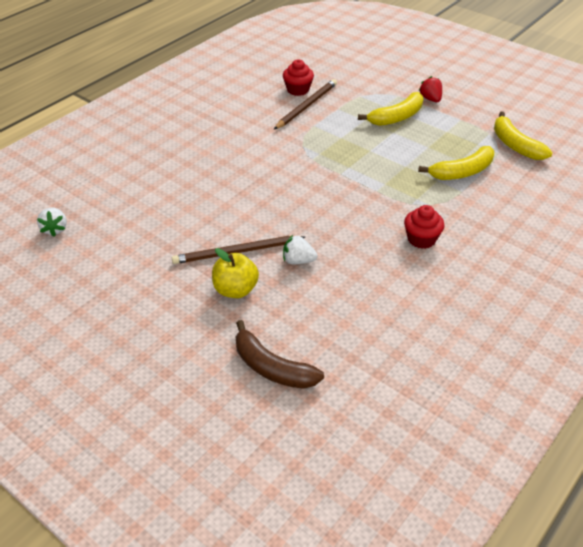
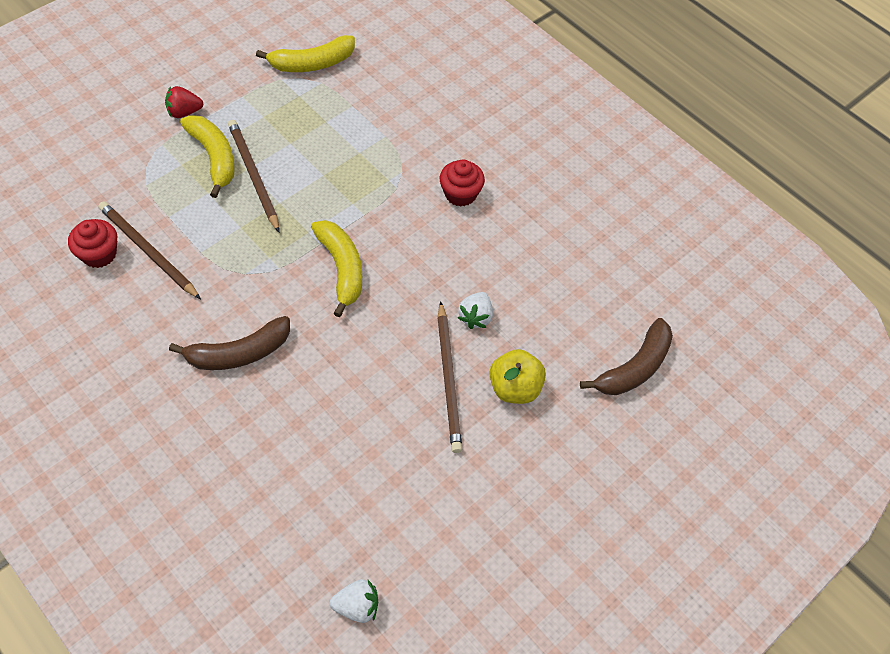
camera: 85 degrees left, 15 degrees up
(237, 153) = (239, 353): none -> brown banana
(389, 136) = (253, 175): none -> brown pencil
(462, 172) = (350, 125): yellow banana -> yellow banana (341, 268)

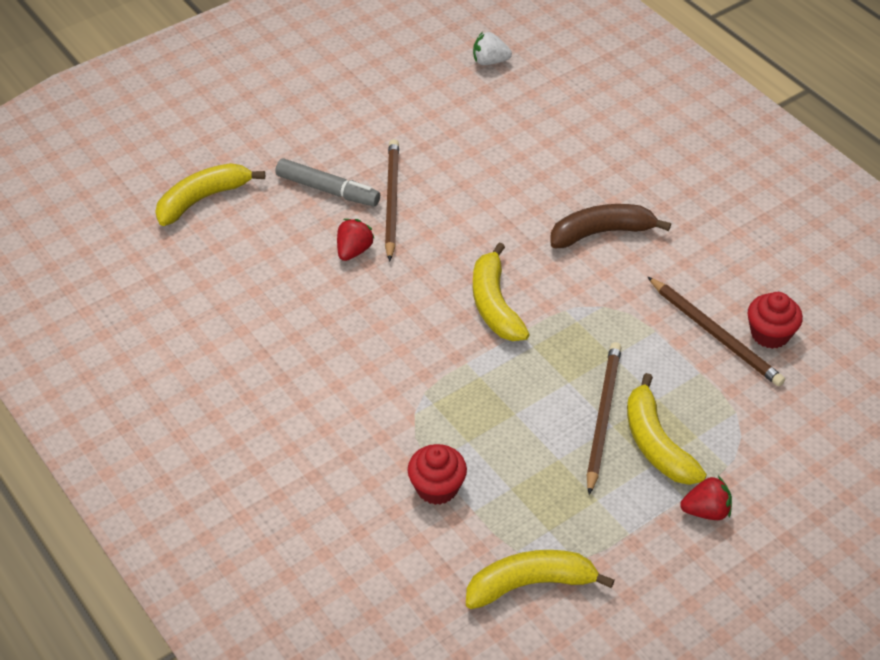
camera: 170 degrees left, 10 degrees down
(253, 175) = (603, 417): brown pencil -> brown pencil turned 150 degrees counterclockwise
(460, 194) = (345, 380): red cupcake -> red cupcake (437, 487)
(475, 317) = (354, 251): white strawberry -> red strawberry
(514, 388) = (328, 190): yellow apple -> grey marker
(634, 368) = (203, 199): brown banana -> yellow banana

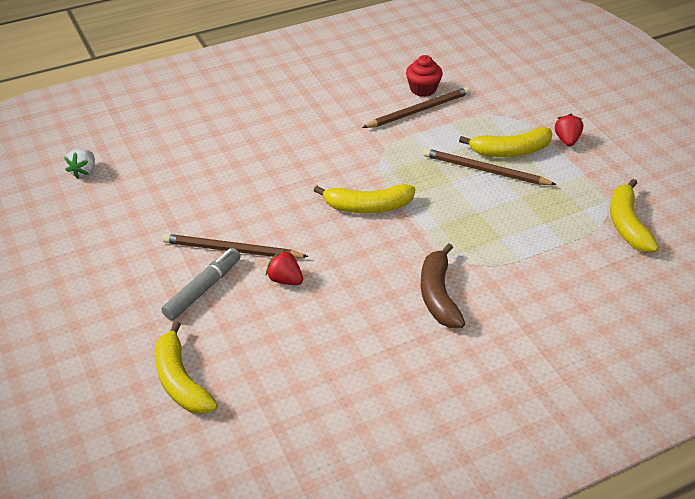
camera: 80 degrees left, 5 degrees down
(437, 487) = (543, 259): red cupcake -> none
(601, 233) = (308, 143): brown banana -> brown banana (438, 295)

